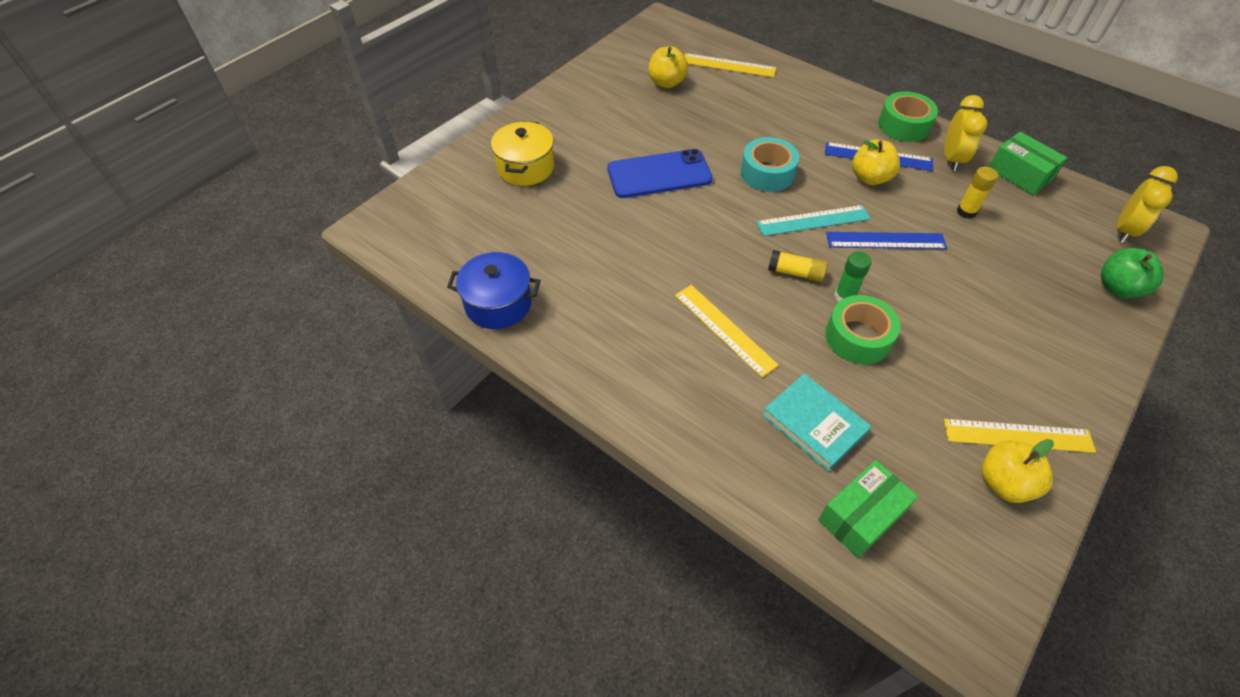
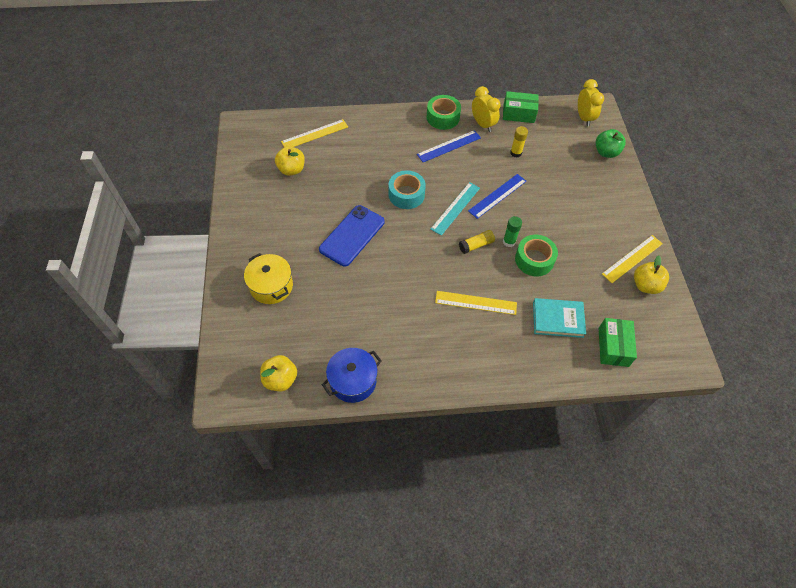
camera: 45 degrees left, 5 degrees up
(870, 178) = (457, 162): yellow apple -> yellow apple (280, 379)

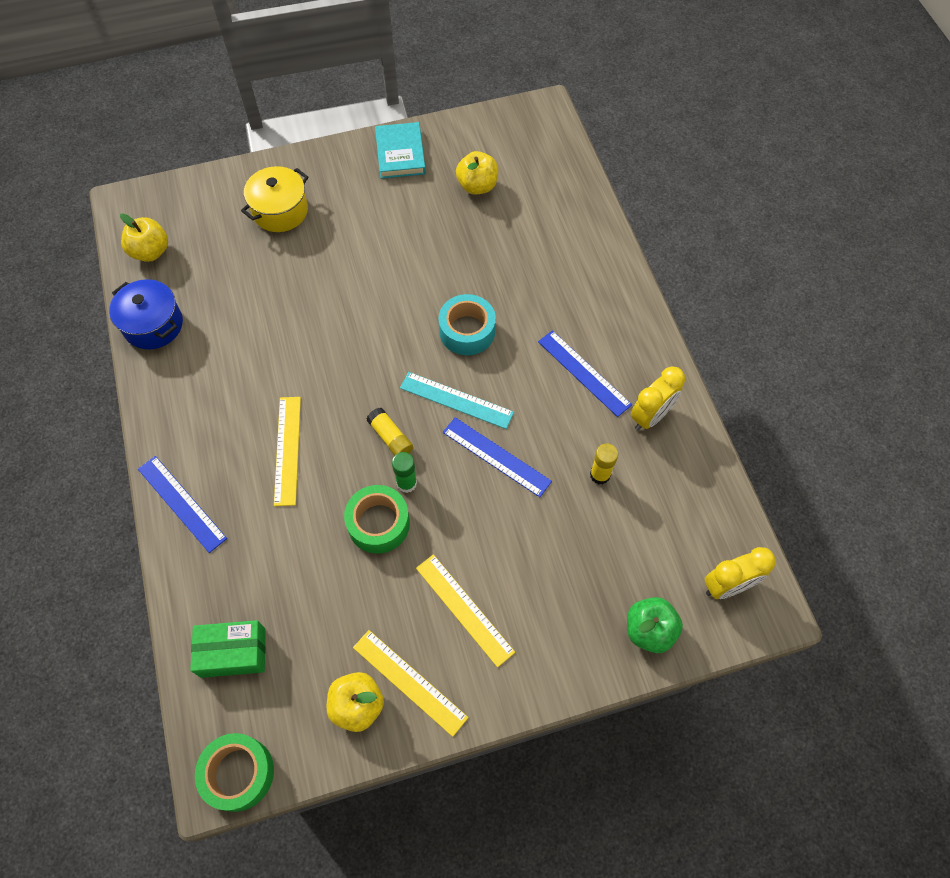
camera: 80 degrees right, 5 degrees up
(315, 134) = (553, 196): yellow ruler -> yellow ruler (464, 609)
(352, 235) = (377, 279): blue phone -> none
(443, 117) = (646, 355): green tape -> green tape (238, 773)
(507, 370) = (181, 503): none -> blue ruler
(518, 113) = (697, 470): green box -> none
(558, 319) = (273, 566): turquoise book -> turquoise book (400, 153)

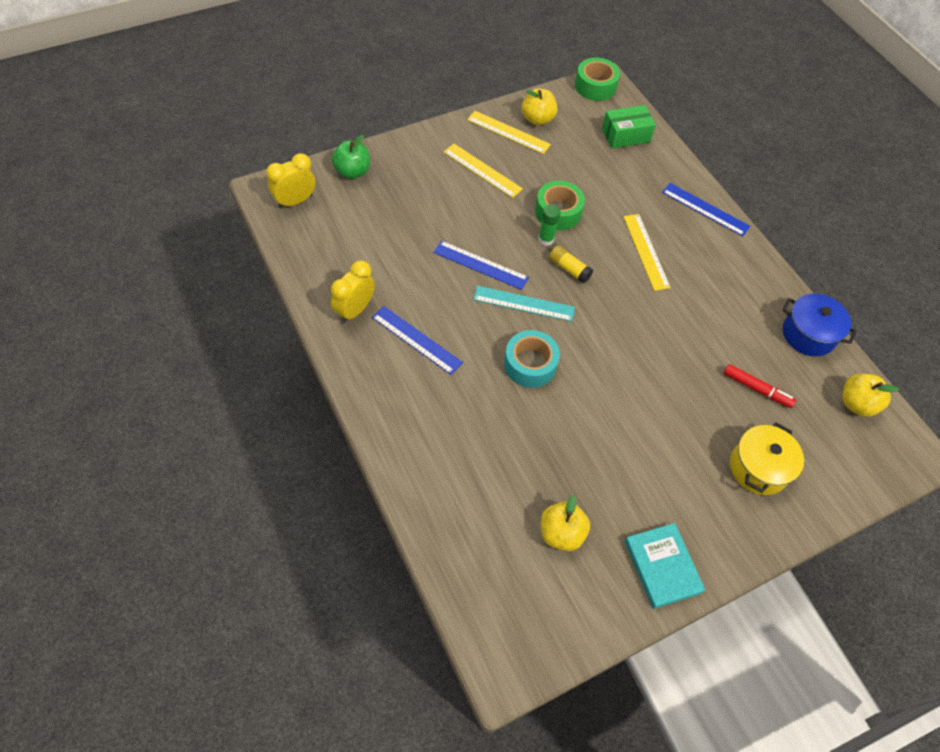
camera: 165 degrees right, 5 degrees down
(242, 277) = (756, 389): none -> red marker
(600, 475) = (395, 261): yellow glue stick -> none

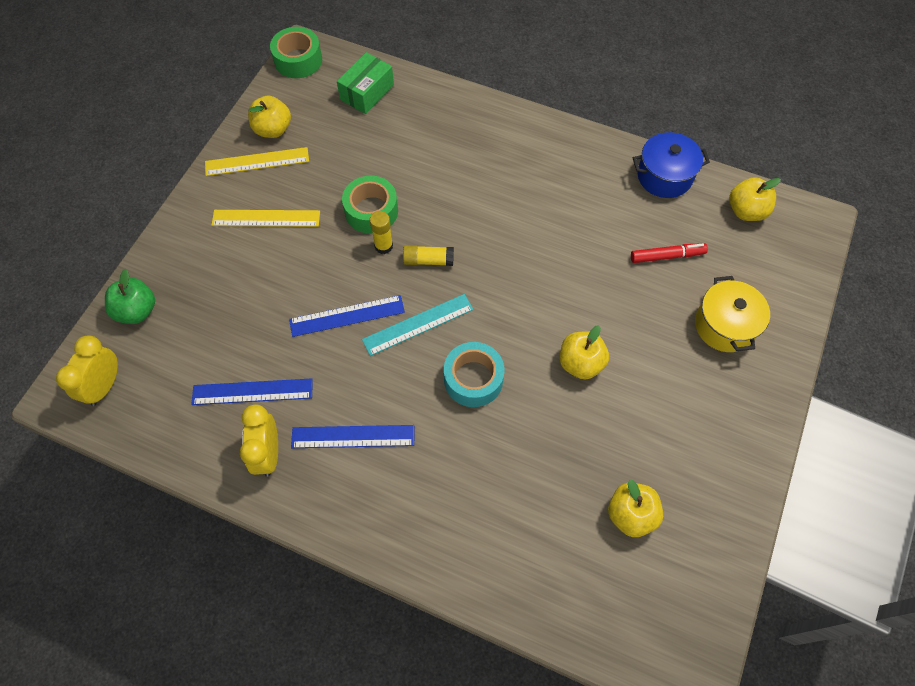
camera: 35 degrees left, 5 degrees up
(546, 239) = (383, 246): green glue stick -> yellow glue stick
(618, 411) = (580, 363): none -> yellow apple
(646, 251) = (478, 194): yellow ruler -> none
(662, 567) = (728, 474): turquoise book -> none
(705, 209) = (493, 118): blue ruler -> blue ruler (252, 392)

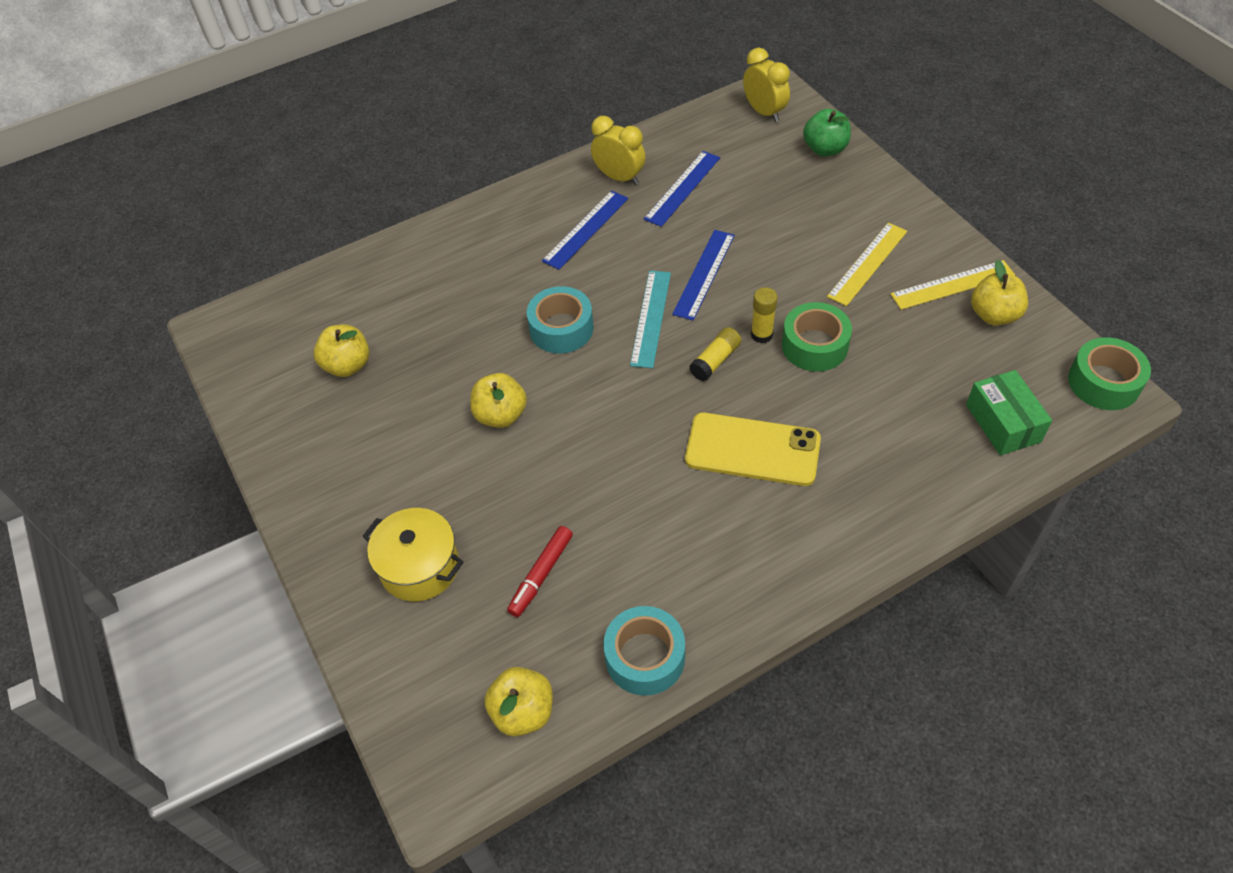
camera: 130 degrees right, 10 degrees down
(257, 161) = (952, 285): yellow ruler -> yellow ruler turned 45 degrees clockwise
(486, 200) = (752, 450): none -> yellow phone
(664, 176) = (645, 657): blue pot -> turquoise tape

